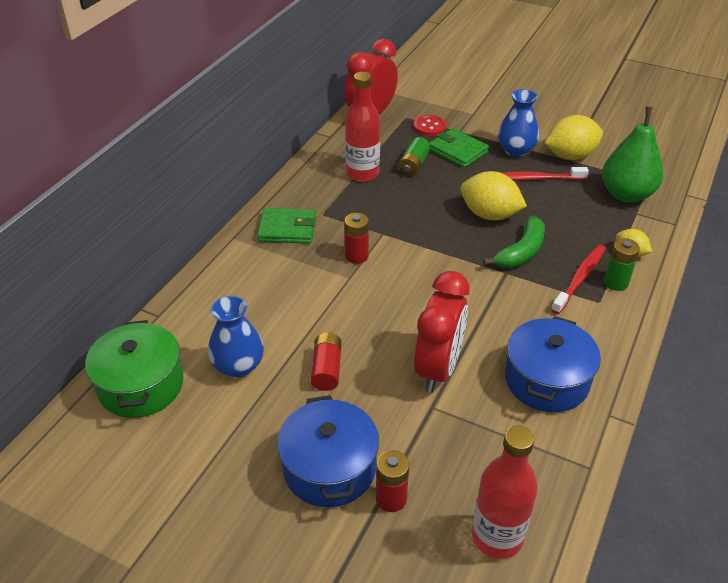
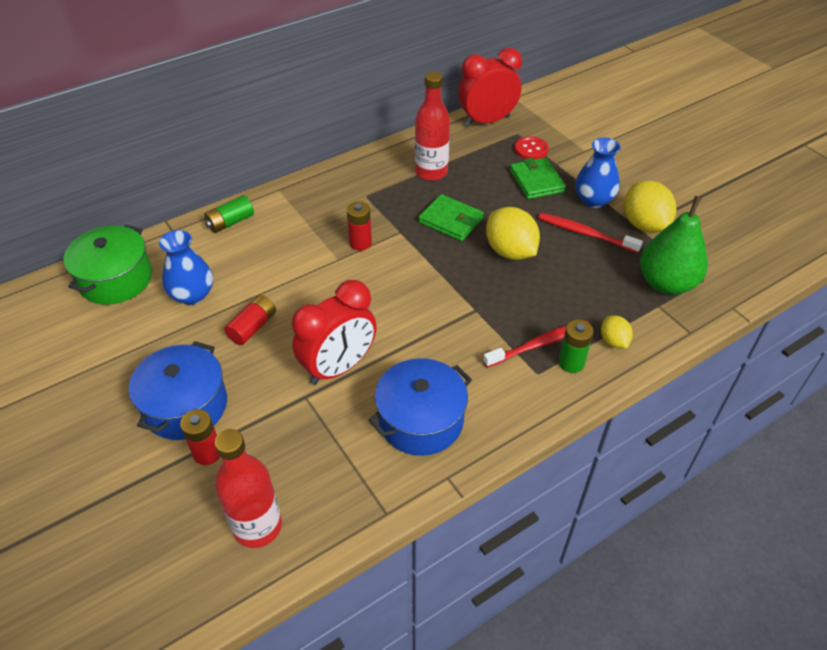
camera: 30 degrees right, 5 degrees up
(287, 229) = (326, 198): green wallet -> green wallet (451, 220)
(413, 165) = (483, 180): green battery -> green battery (230, 222)
(521, 252) = (507, 297): green banana -> none
(570, 156) = (644, 224): yellow lemon -> yellow lemon turned 60 degrees clockwise

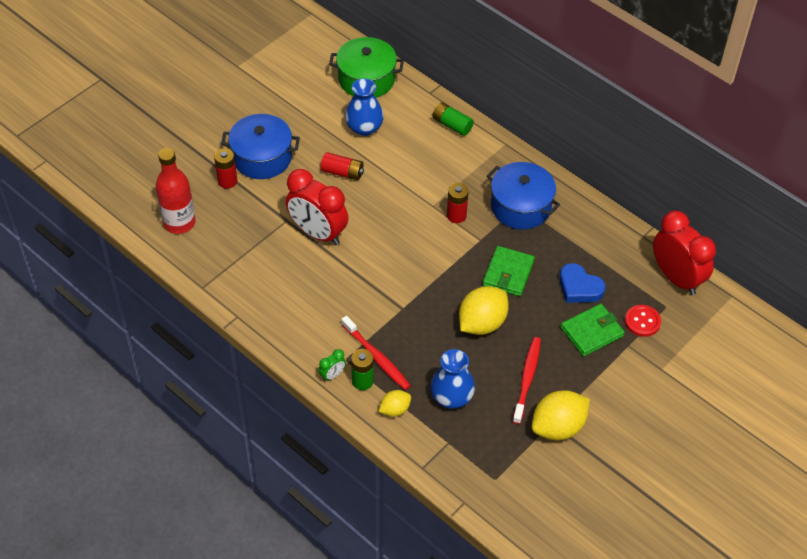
camera: 75 degrees right, 5 degrees up
(421, 420) = (281, 292): blue pot -> blue pot (520, 206)
(431, 172) = (573, 246): red bottle -> none
(482, 178) = (579, 287): none -> blue heart
(558, 389) = (332, 375): none -> green clock
(593, 200) = (580, 382): blue vase -> blue vase (451, 397)
(666, 283) = (479, 448): green pear -> none

